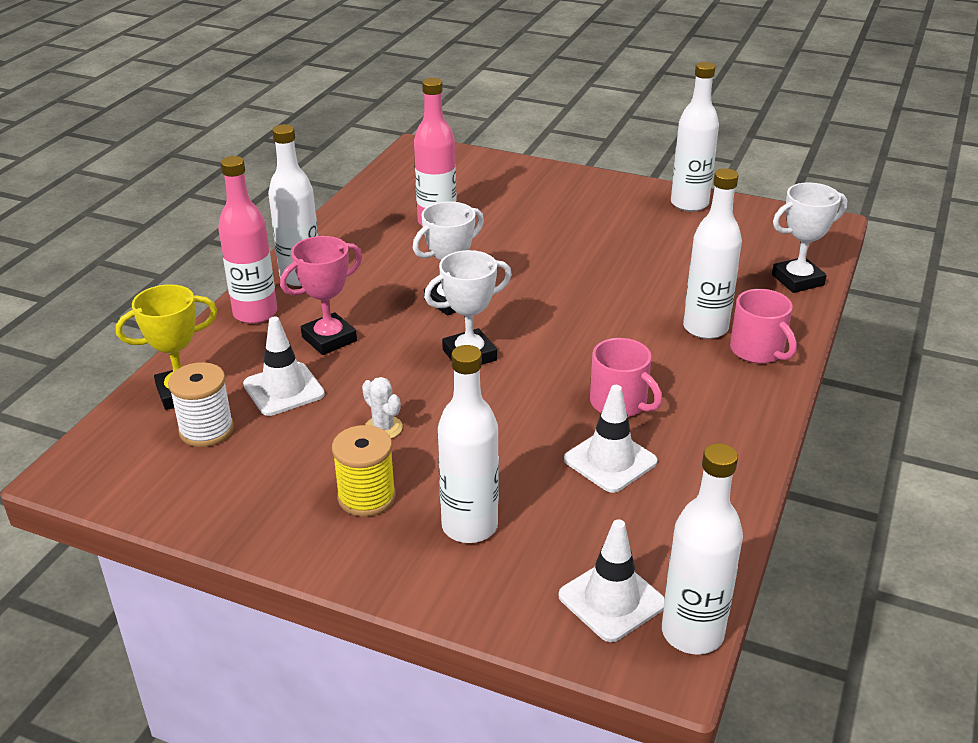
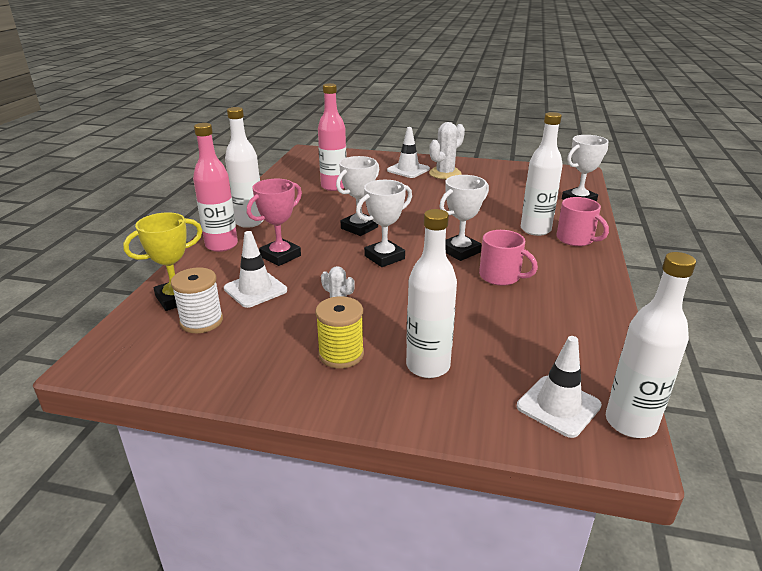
camera: 10 degrees left, 5 degrees down
(579, 355) = (460, 251): none -> white trophy
(610, 461) = (511, 312): white traffic cone -> white traffic cone (408, 170)
(612, 210) = (445, 173): none -> white cactus
(689, 204) = (491, 167): white bottle -> none

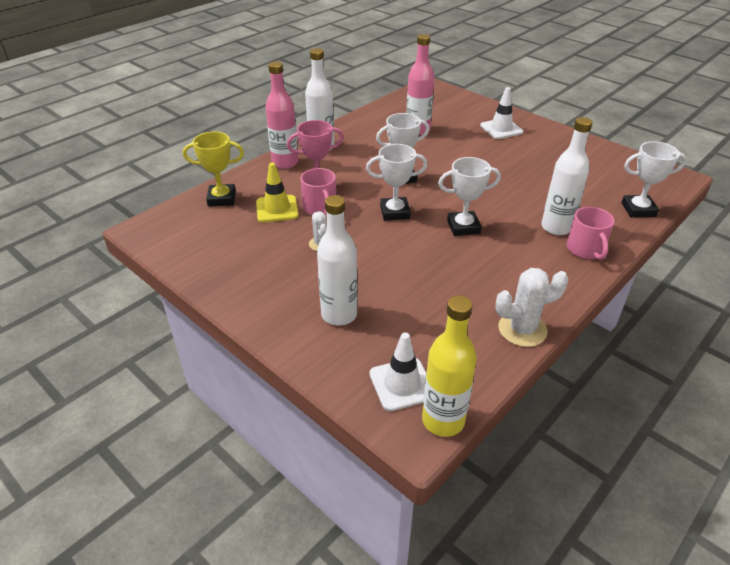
camera: 30 degrees right, 10 degrees up
(201, 321) = (223, 222): white spool -> none
(255, 289) = (277, 209): white traffic cone -> yellow traffic cone
(341, 354) = (289, 282): yellow spool -> none
(445, 173) = (532, 142): white cactus -> white cactus (522, 329)
(501, 276) = (473, 262): pink mug -> pink mug (320, 208)
(630, 422) = (443, 420): white bottle -> yellow bottle

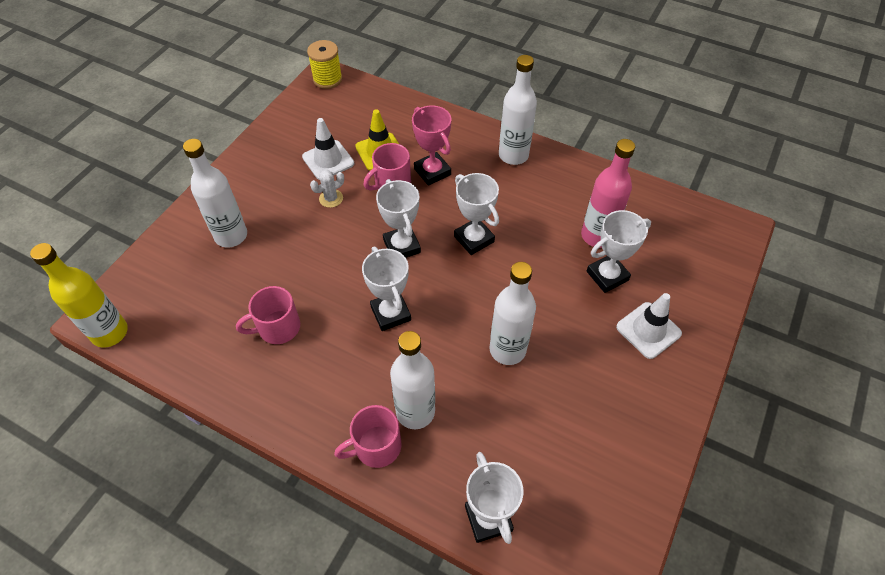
camera: 75 degrees right, 15 degrees up
(149, 228) = (327, 79): none -> yellow spool
(222, 198) = (386, 109): yellow trophy -> none
(285, 163) = (467, 135): pink bottle -> none
(402, 384) = (149, 297): white traffic cone -> white traffic cone (328, 160)
(454, 133) = (607, 276): none -> white trophy
(464, 291) = (277, 327): none -> pink mug
(507, 181) = (507, 350): none -> white bottle
(522, 329) = (226, 385): white cactus -> none

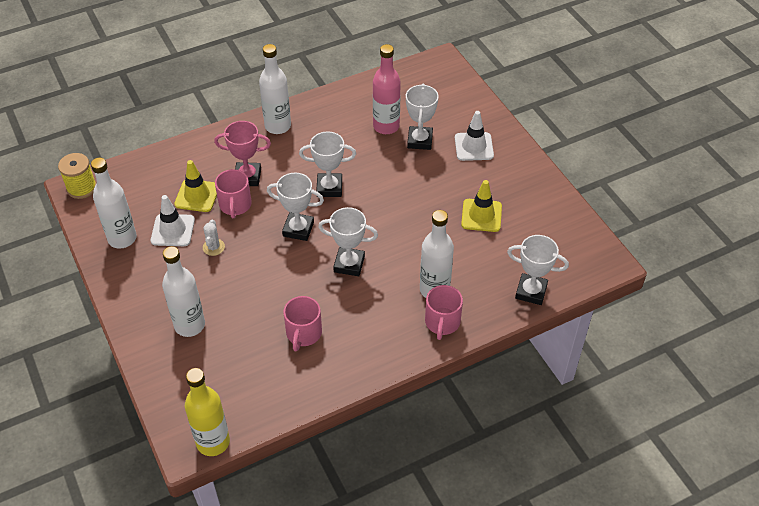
camera: 55 degrees left, 5 degrees down
(507, 350) = (429, 219): white bottle -> white bottle (122, 238)
(556, 397) = (481, 215): none -> yellow traffic cone

